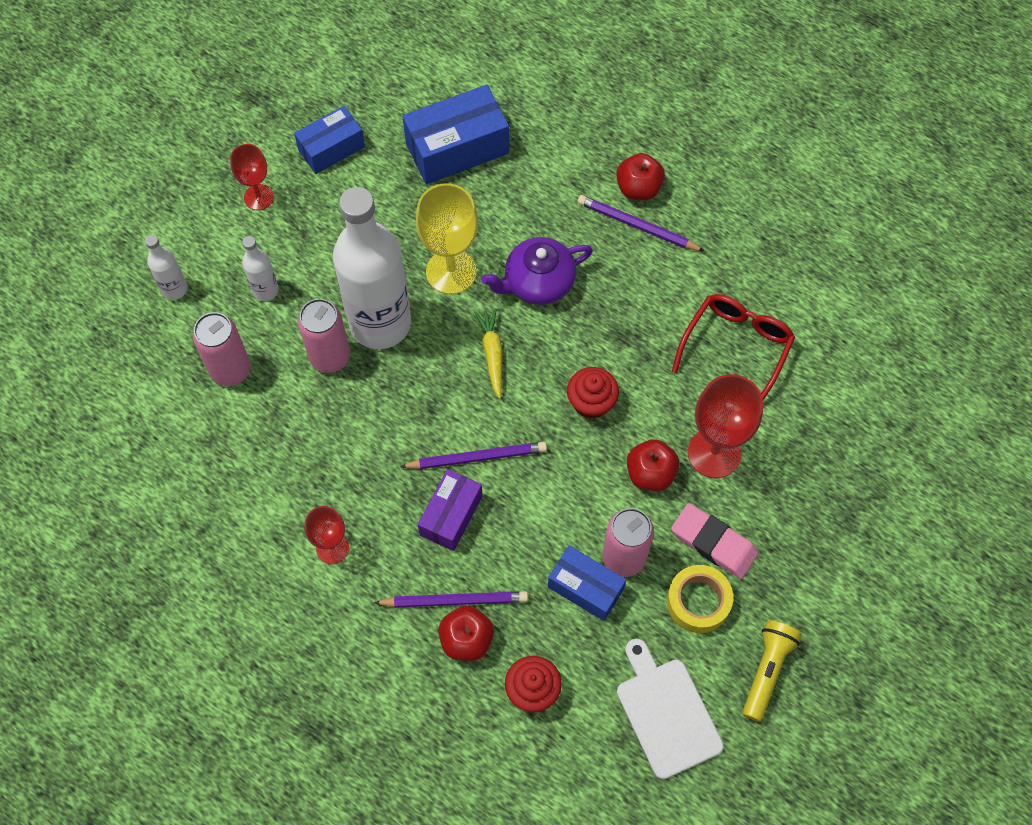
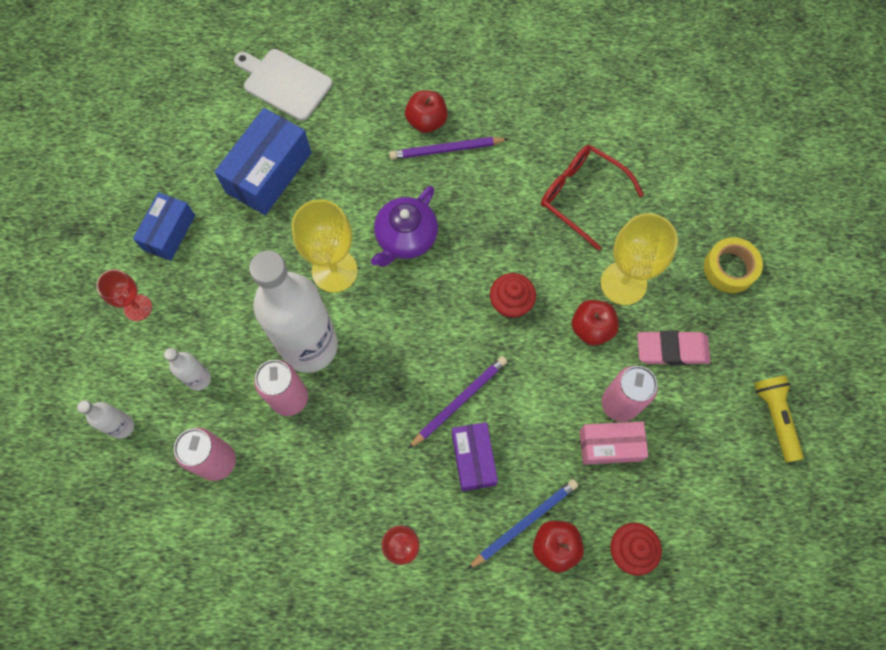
camera: 35 degrees left, 5 degrees up
(454, 600) = (524, 523): purple pencil -> blue pencil
(492, 354) = (412, 314): yellow carrot -> none
(585, 588) = (610, 445): blue box -> pink box
(666, 713) = (733, 498): white cutting board -> white cutting board (285, 83)
(698, 602) = (693, 400): yellow tape -> yellow tape (729, 268)
(714, 453) = (623, 283): red goblet -> yellow goblet
(736, 347) = (581, 196): red glasses -> red glasses turned 45 degrees counterclockwise

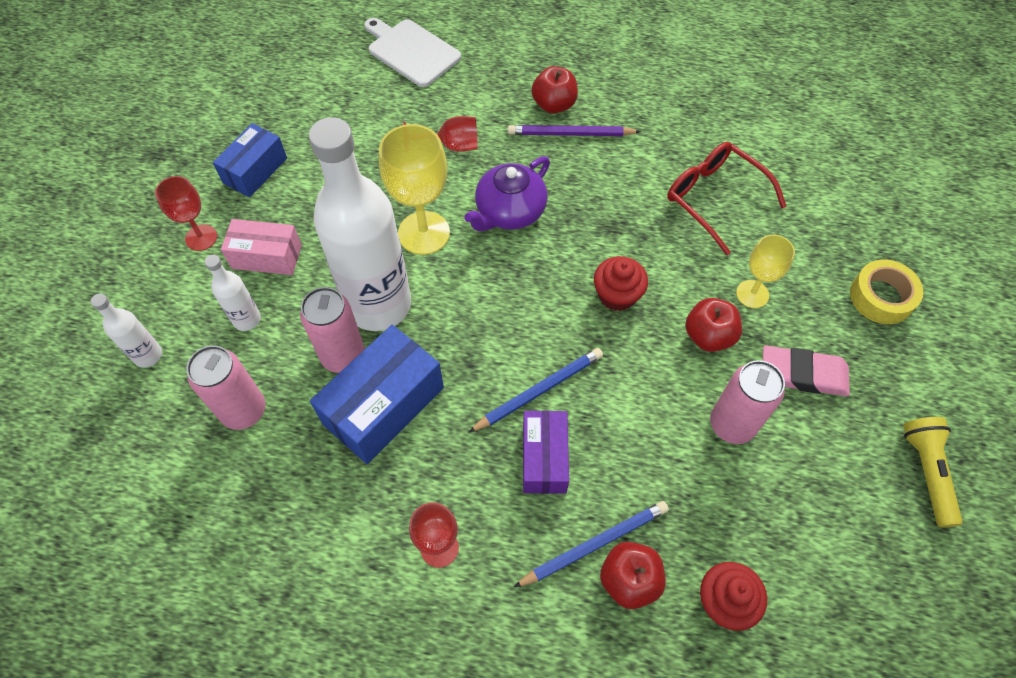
camera: 10 degrees right, 10 degrees down
(269, 172) = (375, 129): blue box -> blue box (383, 405)
(341, 179) = (451, 146): none -> red goblet
(459, 401) = (538, 390): purple pencil -> blue pencil
(610, 445) = (714, 471): pink box -> pink box (267, 256)
(623, 283) = (752, 294): yellow goblet -> yellow goblet, size x0.60

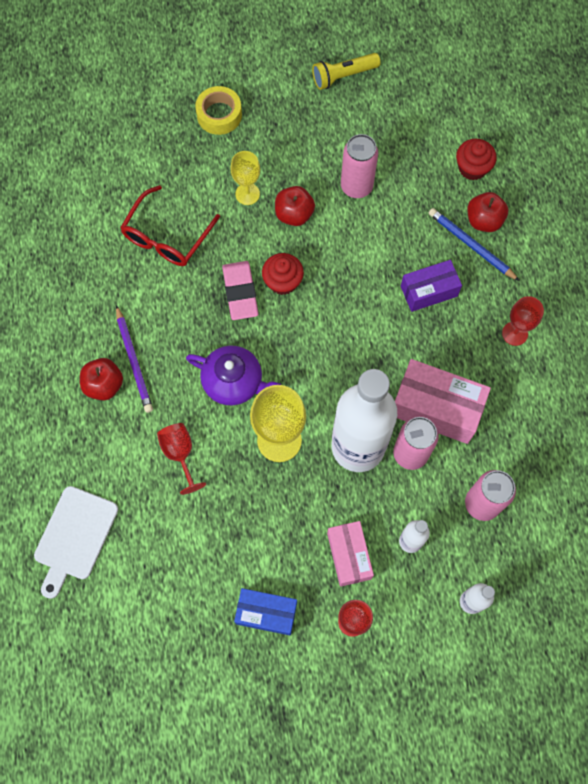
camera: 110 degrees left, 10 degrees up
(383, 405) = (436, 408): blue box -> pink box
(538, 390) = (381, 310): blue pencil -> none
(803, 374) = (301, 152): pink eraser -> pink eraser (240, 292)

